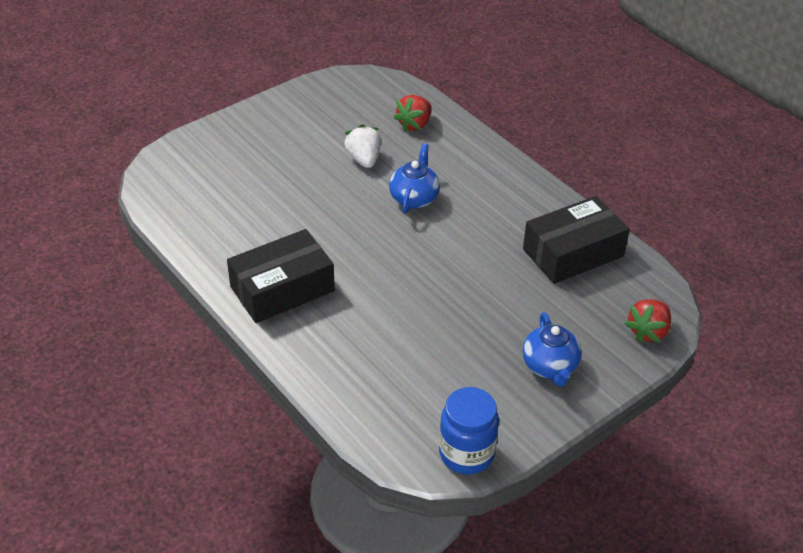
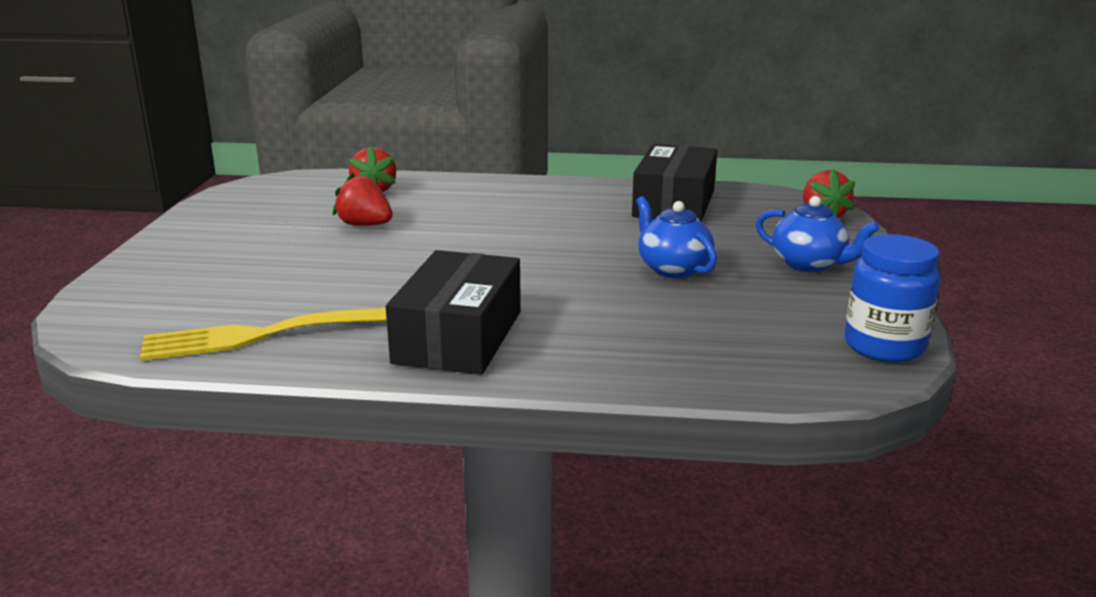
camera: 45 degrees left, 20 degrees down
(210, 228) = (269, 334): none -> yellow fork
(364, 159) = (365, 225): white strawberry -> red strawberry
(414, 198) = (469, 227): blue teapot -> blue teapot (672, 269)

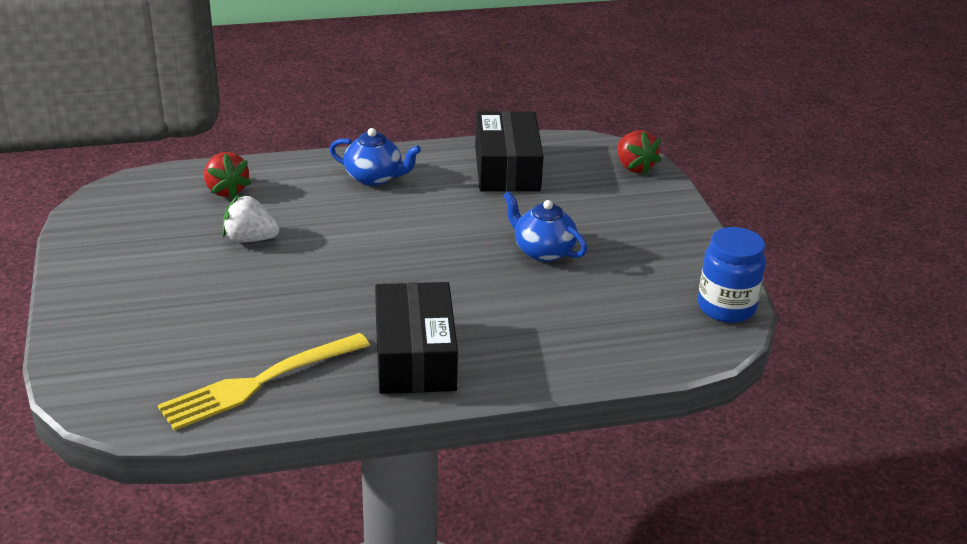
camera: 20 degrees left, 10 degrees up
(365, 225) = (250, 239): red strawberry -> white strawberry
(809, 264) = (645, 228): blue teapot -> blue teapot (375, 178)

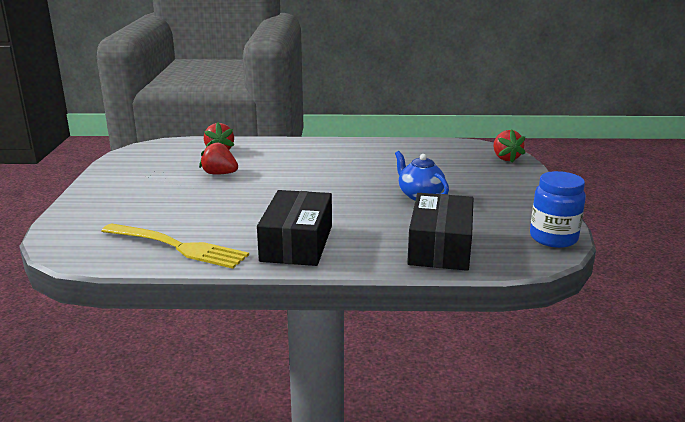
camera: 15 degrees right, 10 degrees down
(250, 239) = (219, 174): white strawberry -> red strawberry
(260, 382) = (177, 246): yellow fork -> yellow fork turned 135 degrees counterclockwise
(375, 178) = (319, 151): blue teapot -> none
(507, 168) = (413, 153): black box -> black box (440, 247)

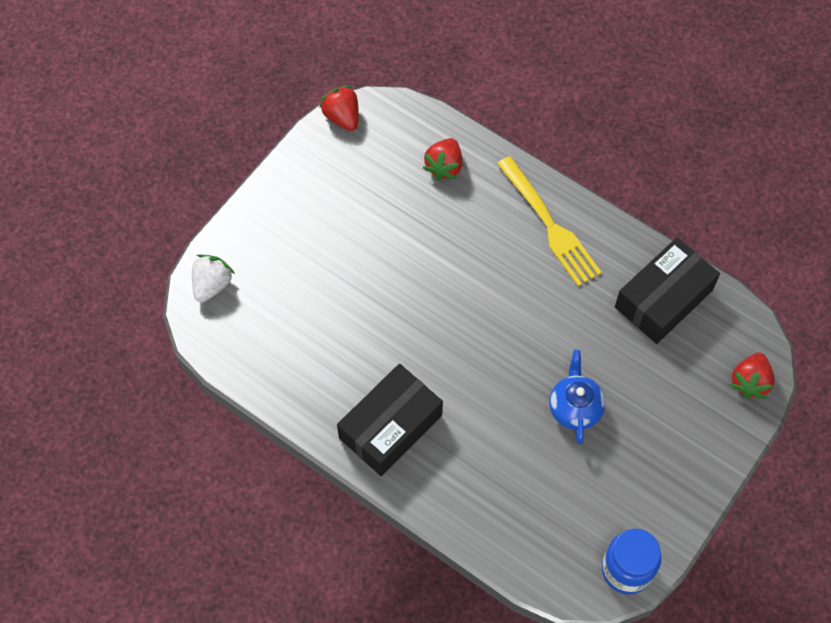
camera: 35 degrees right, 40 degrees up
(69, 234) = (212, 285): none -> white strawberry
(177, 246) = (288, 367): yellow fork -> yellow fork (549, 225)
(219, 174) = (409, 231): red strawberry -> red strawberry (342, 117)
(440, 247) = (509, 515): black box -> black box (663, 298)

